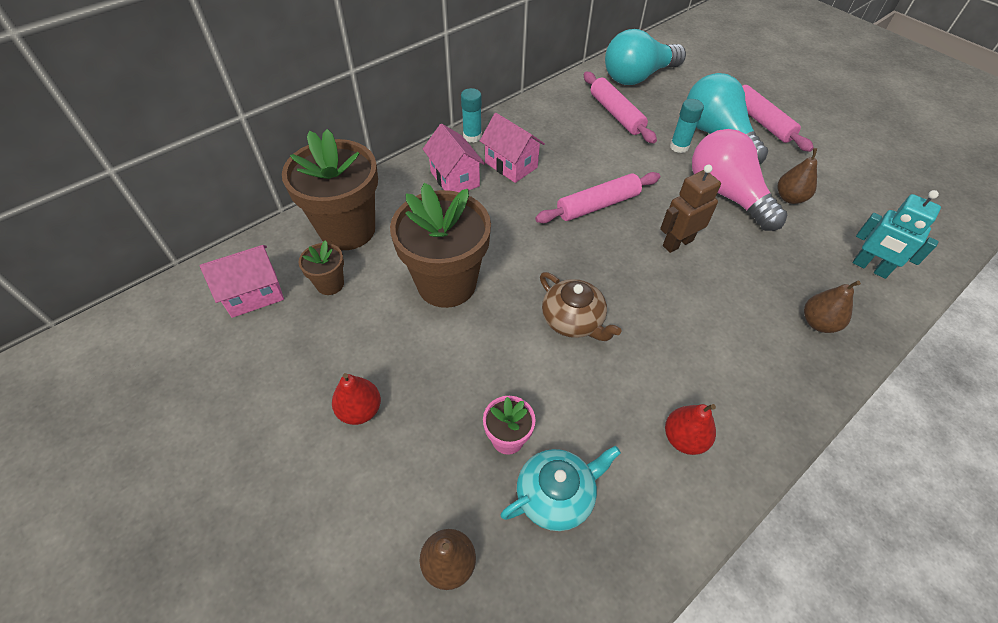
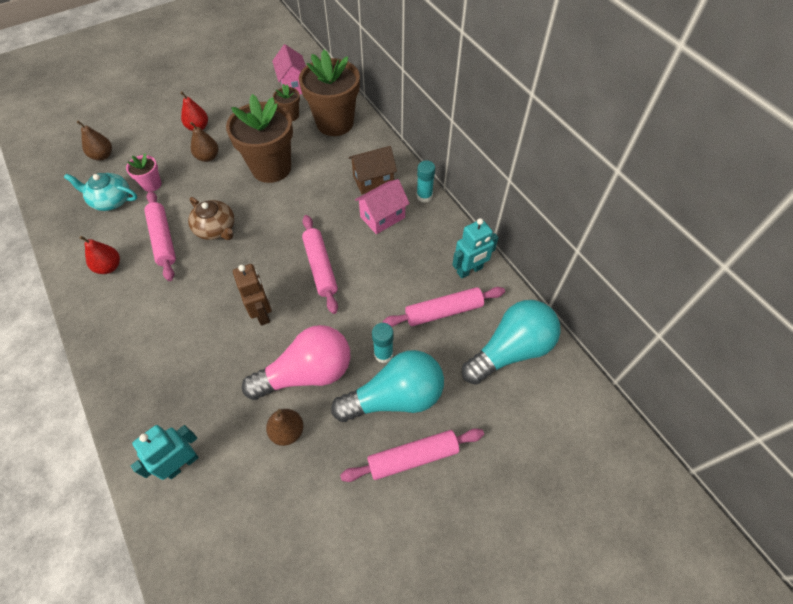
camera: 100 degrees right, 5 degrees up
(455, 179) = (373, 180): pink house -> brown house
(556, 495) = (111, 200): turquoise teapot -> turquoise teapot turned 120 degrees clockwise
(563, 101) = (469, 270): none -> turquoise robot
(573, 320) = (216, 229): brown teapot -> brown teapot turned 105 degrees counterclockwise
(611, 381) = (163, 239): none -> pink rolling pin
(638, 77) = (510, 350): turquoise light bulb -> turquoise light bulb turned 75 degrees clockwise
(818, 323) = (148, 387): brown pear -> brown pear (208, 157)

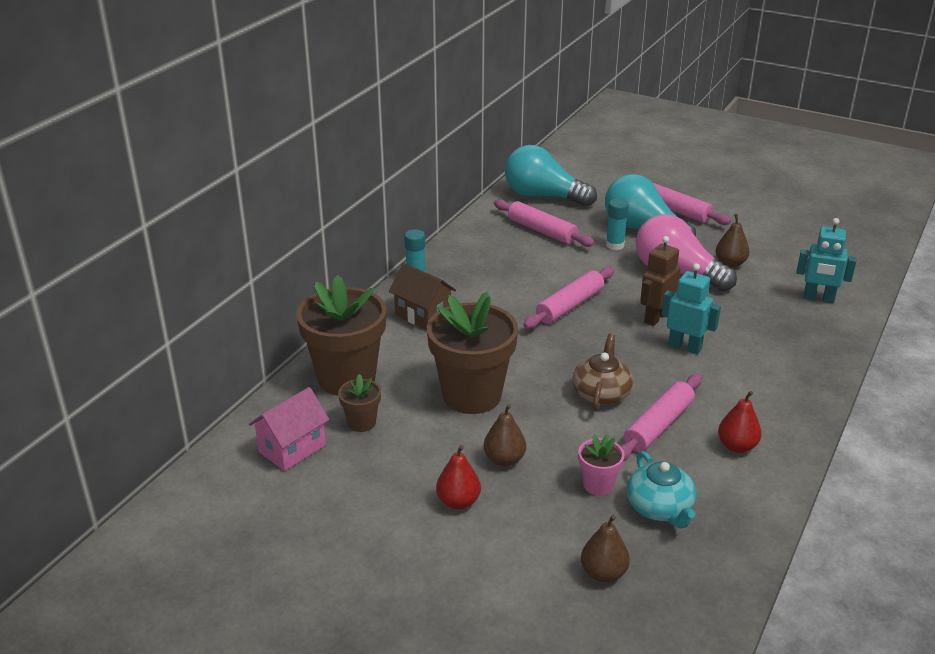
camera: 120 degrees left, 25 degrees down
(382, 217) = (469, 292): pink house -> none
(469, 270) = (485, 230): turquoise robot -> turquoise robot (685, 347)

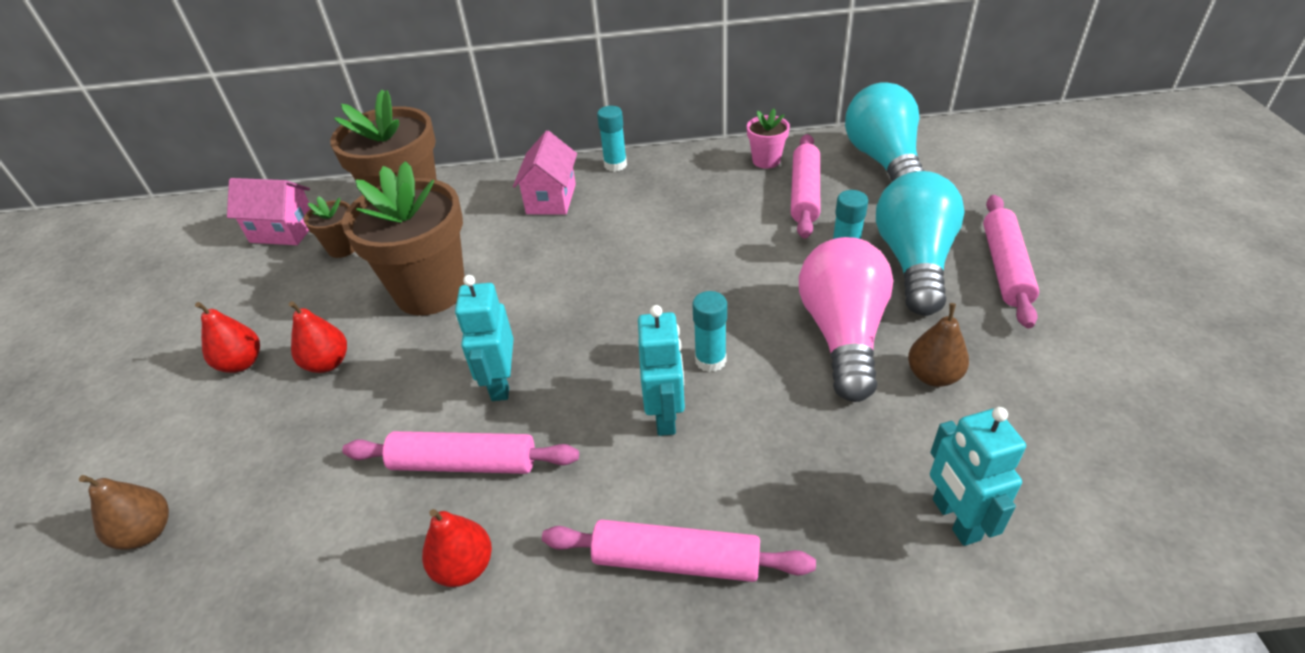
camera: 60 degrees right, 10 degrees up
(423, 315) = (551, 199): brown house -> pink house
(504, 459) = (328, 363): brown pear -> red pear
(569, 305) = (665, 281): pink rolling pin -> pink rolling pin (676, 560)
(598, 485) = (313, 458): pink flower pot -> pink flower pot (766, 161)
(601, 393) = (501, 383): brown teapot -> turquoise robot
(655, 317) = (710, 360): brown robot -> turquoise glue stick
(660, 508) = (288, 536): turquoise teapot -> none

